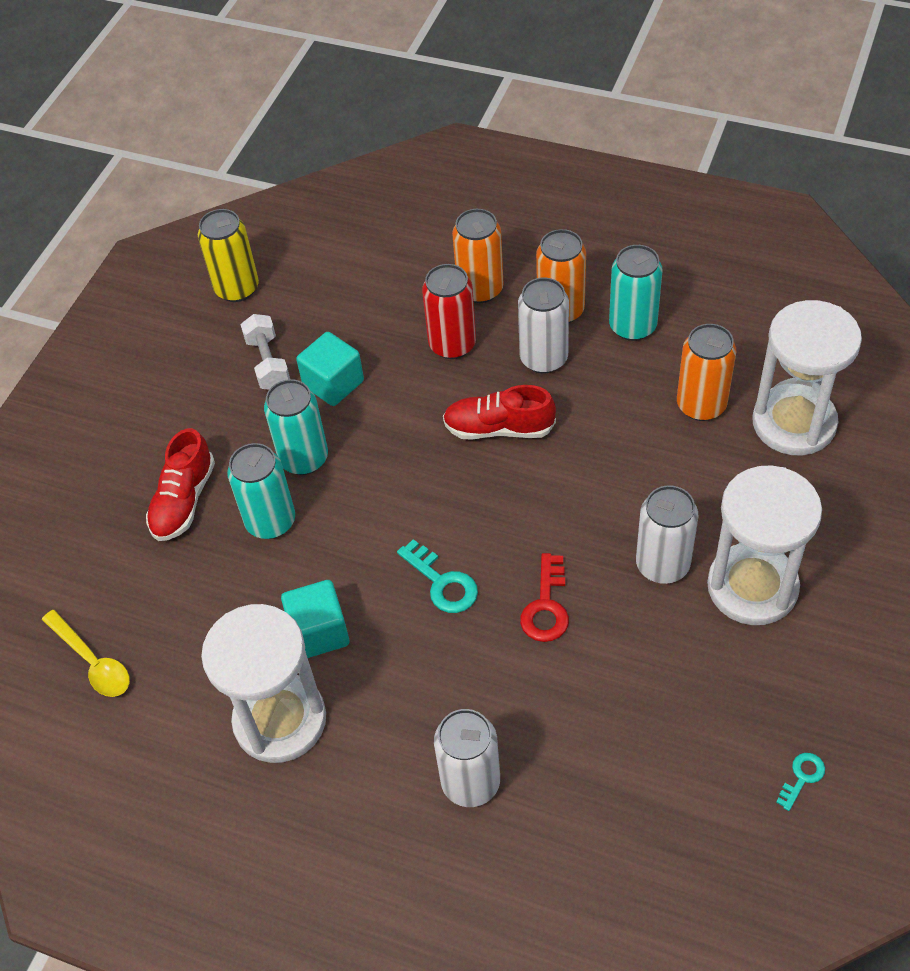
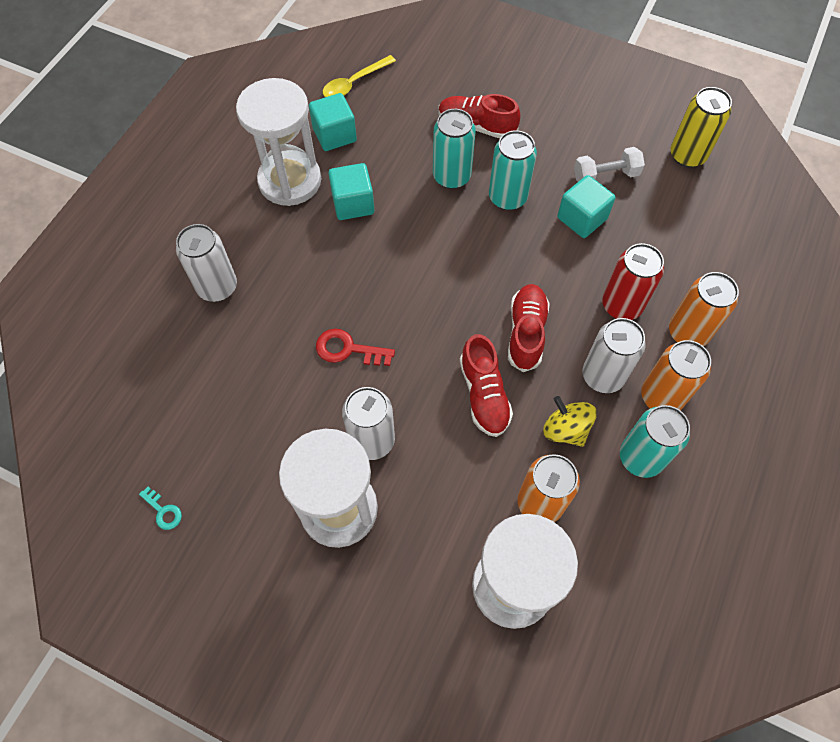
camera: 90 degrees right, 10 degrees up
(194, 673) = (334, 135): none -> turquoise cube
(442, 583) = (381, 281): turquoise key -> none
(584, 462) = (484, 394): none -> red shoe
(613, 387) = (565, 429): none -> yellow spinning top

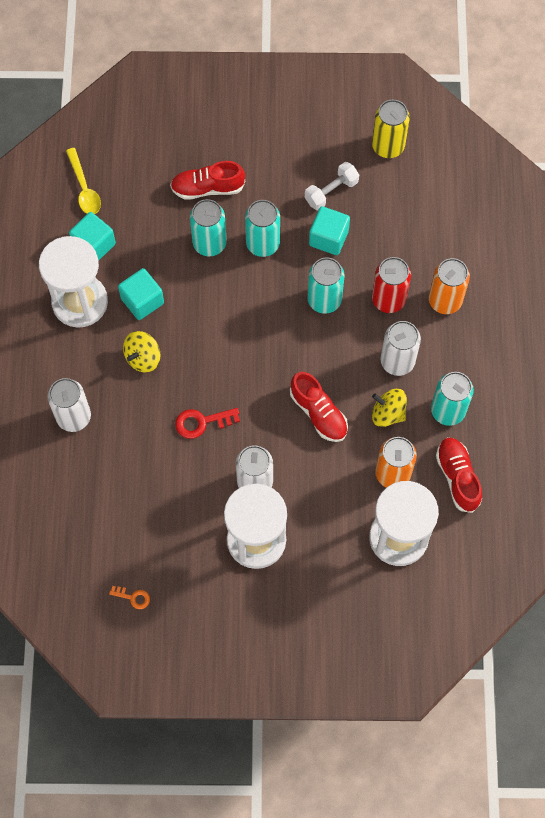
camera: 25 degrees left, 5 degrees up
(163, 511) = (133, 597): turquoise key -> orange key
(322, 258) = (143, 358): none -> yellow spinning top
(354, 83) = (84, 188): yellow spoon -> yellow spoon turned 45 degrees counterclockwise
(526, 333) = (327, 352): red shoe -> red shoe (457, 477)
(548, 278) = (324, 300): none -> turquoise can
(661, 397) = (445, 359): orange can -> none

